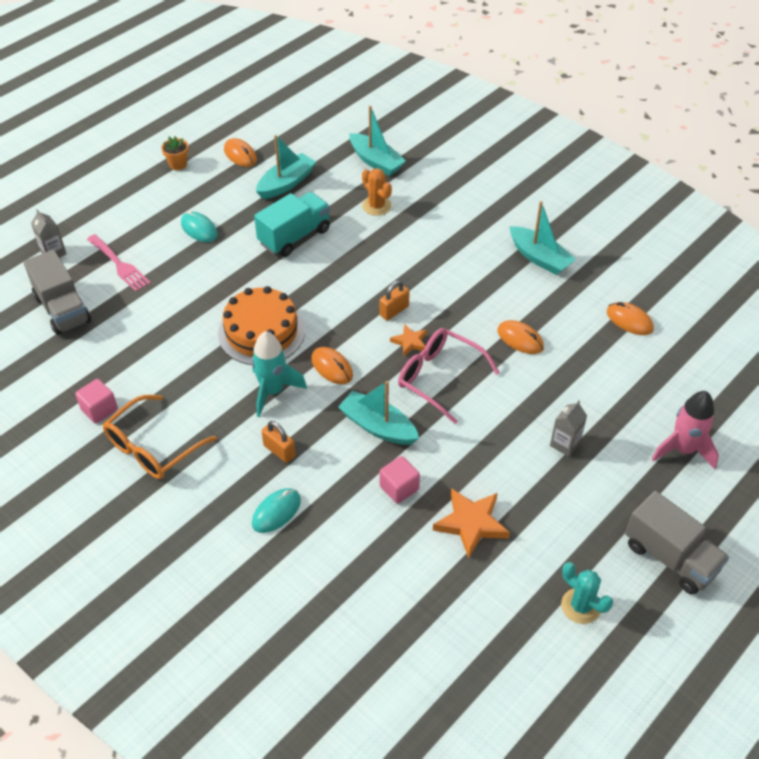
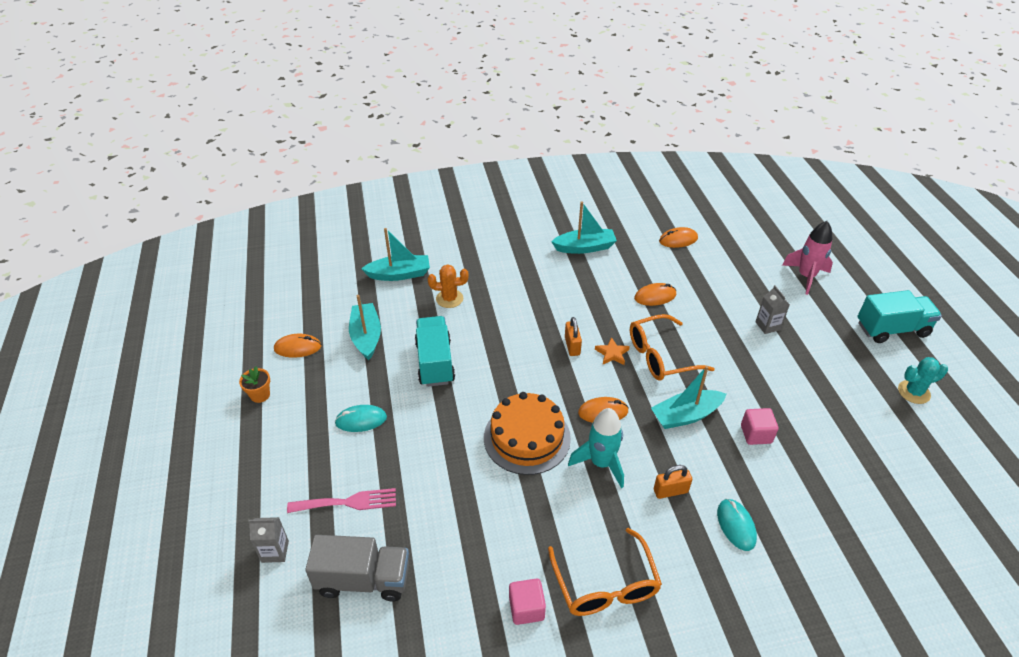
camera: 55 degrees left, 5 degrees down
(439, 377) = (660, 356): pink glasses -> orange glasses
(471, 523) = (813, 411): orange star -> none
(670, 557) = (892, 329): grey truck -> turquoise truck

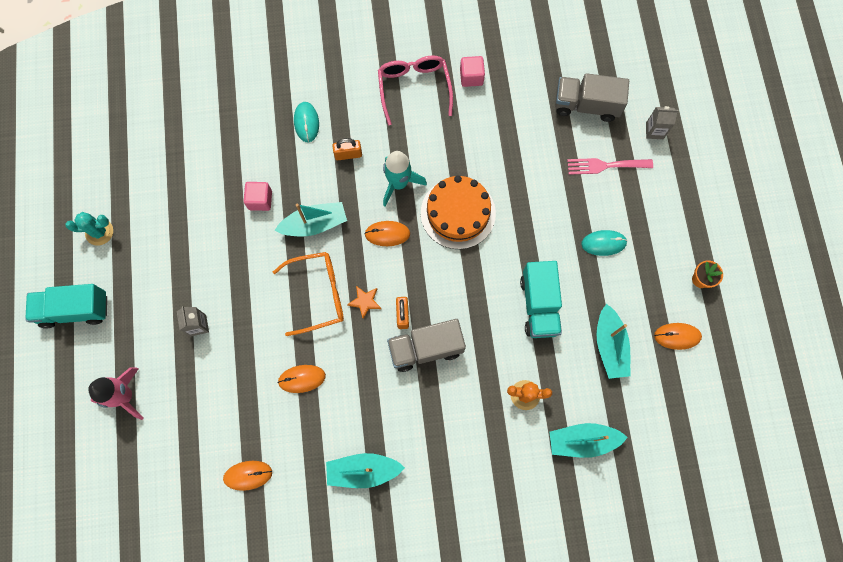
camera: 175 degrees left, 30 degrees up
(545, 323) = (425, 348): none -> grey truck
(605, 585) = (414, 88): orange glasses -> pink glasses

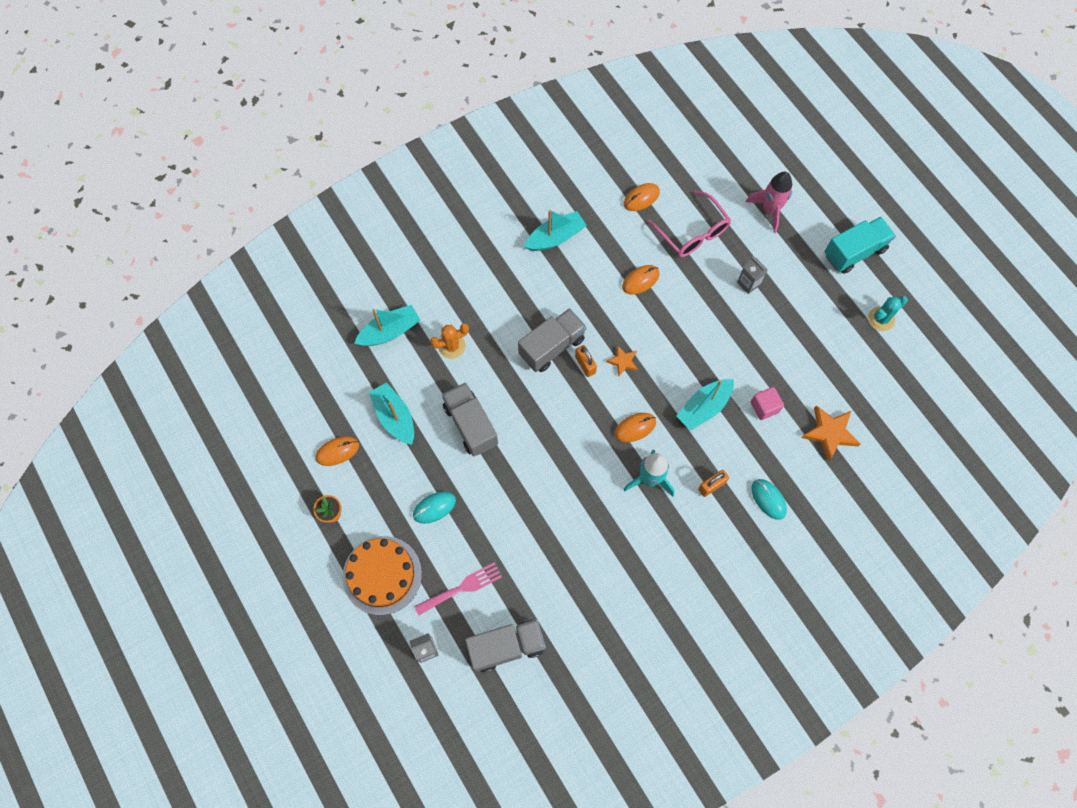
camera: 155 degrees right, 5 degrees down
(218, 152) = (829, 433): none -> orange star
(318, 294) = (665, 350): orange glasses -> none
(414, 88) = (687, 584): pink glasses -> pink glasses (692, 233)
(458, 213) = (581, 476): orange cake -> orange cake (382, 575)
(471, 77) = (636, 624): pink cube -> none
(539, 305) = (470, 425): turquoise truck -> grey truck

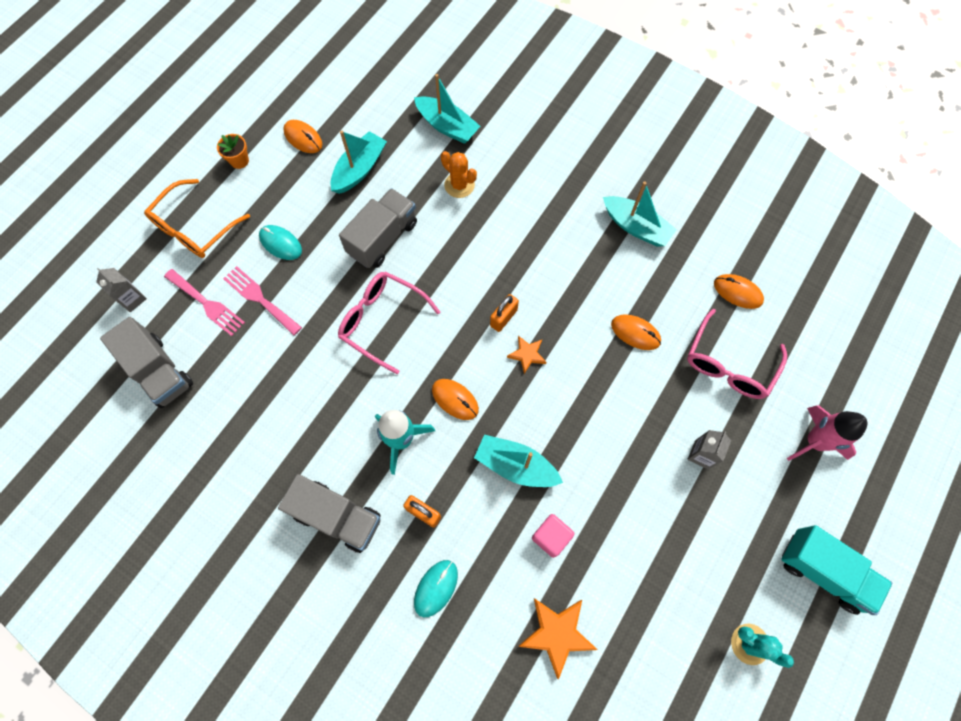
camera: 65 degrees right, 0 degrees up
(382, 575) = (194, 228): orange cake -> orange glasses
(478, 543) = (259, 298): none -> pink fork
(545, 455) = (381, 321): none -> pink glasses
(552, 346) = (507, 276): grey truck -> grey truck (337, 516)

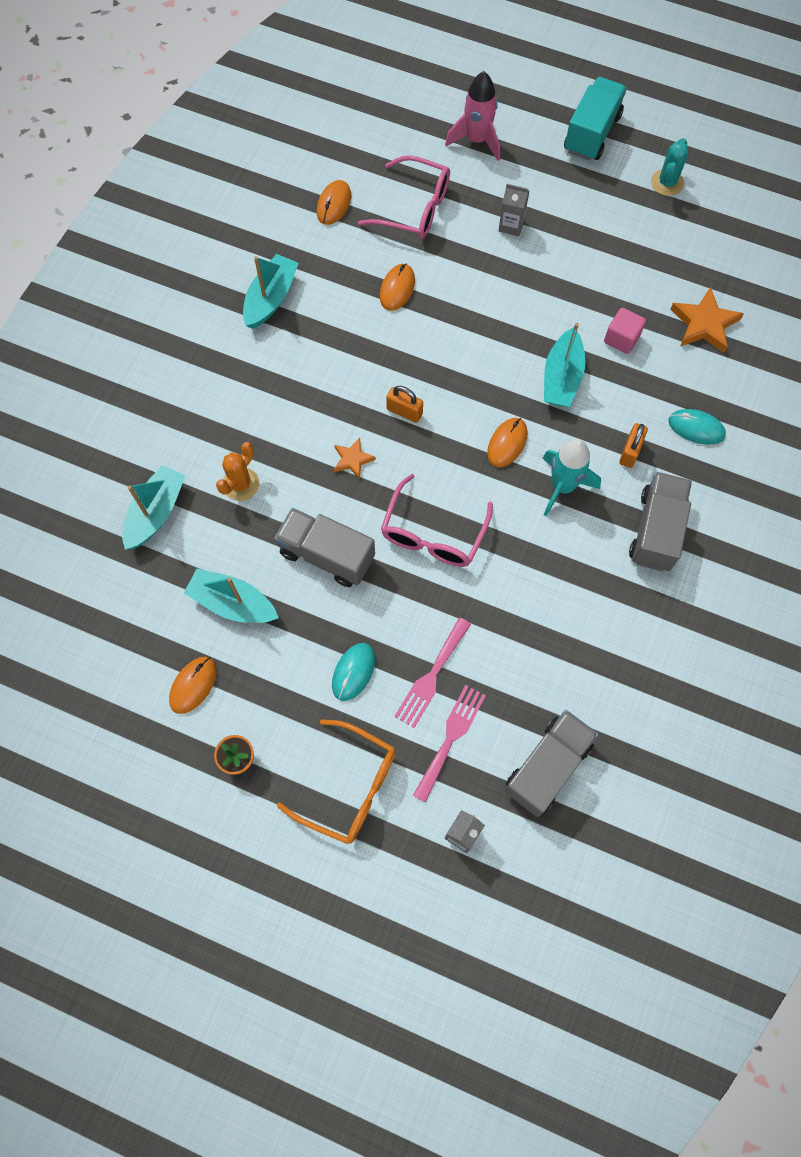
camera: 100 degrees left, 0 degrees up
(527, 355) = (442, 383): orange star -> orange star (352, 459)

